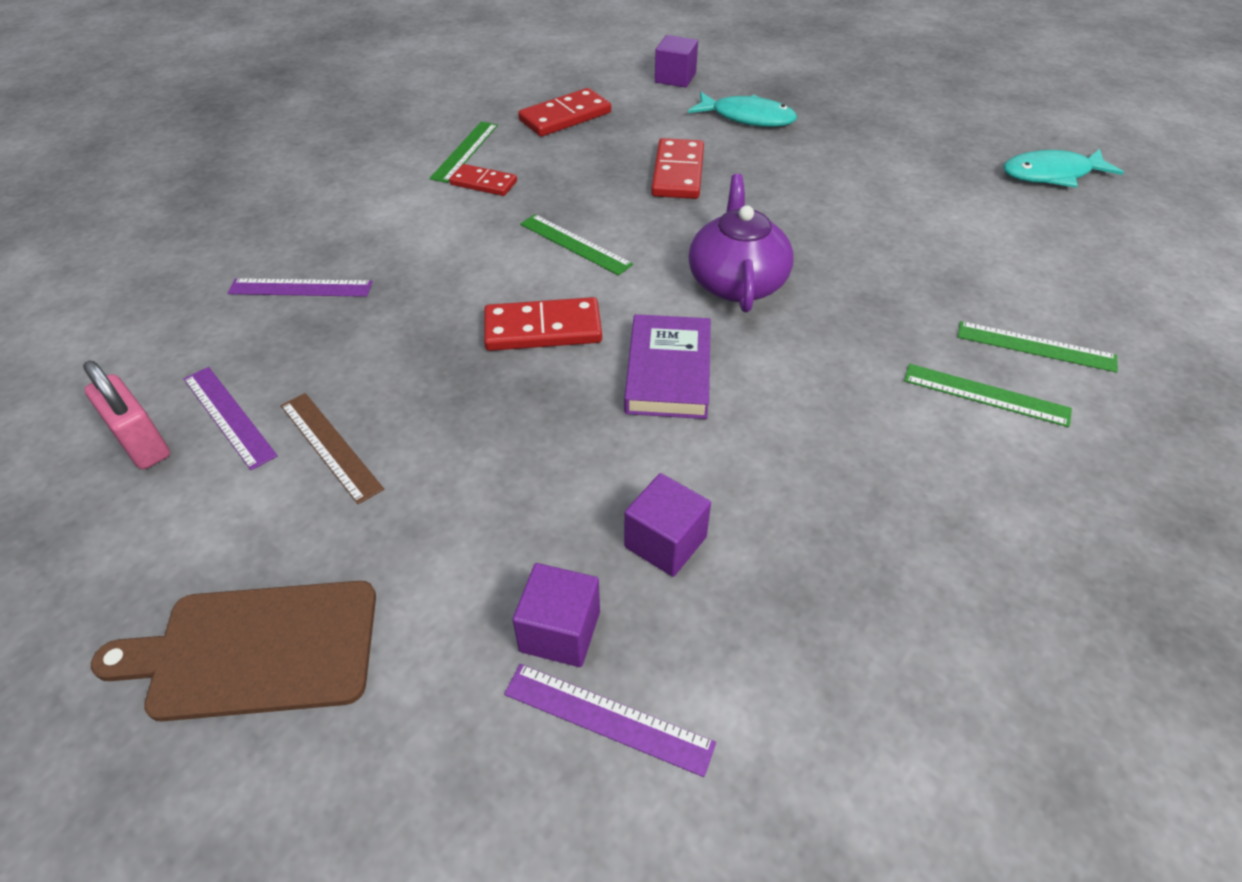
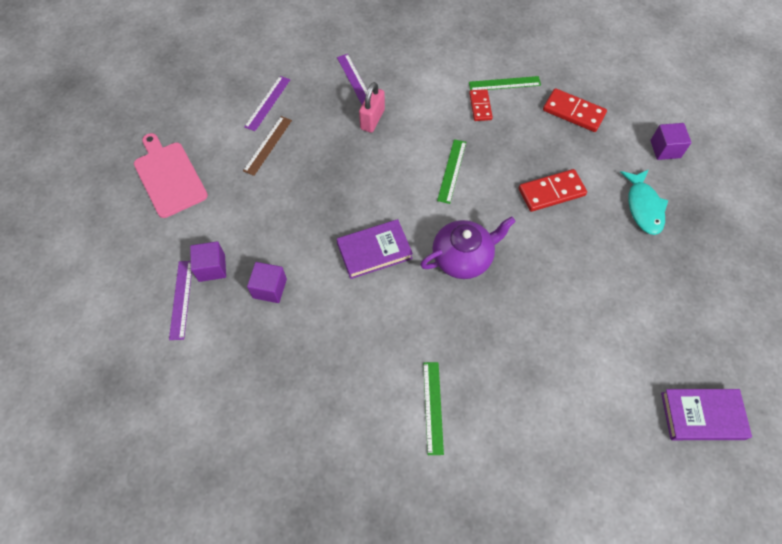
camera: 65 degrees right, 15 degrees up
(142, 444) = (241, 85): pink padlock -> pink padlock (372, 119)
(255, 650) = (169, 177): brown cutting board -> pink cutting board
(543, 329) = (378, 186): red domino -> none
(1036, 346) = (490, 429): green ruler -> none
(1051, 174) = (702, 415): turquoise fish -> purple book

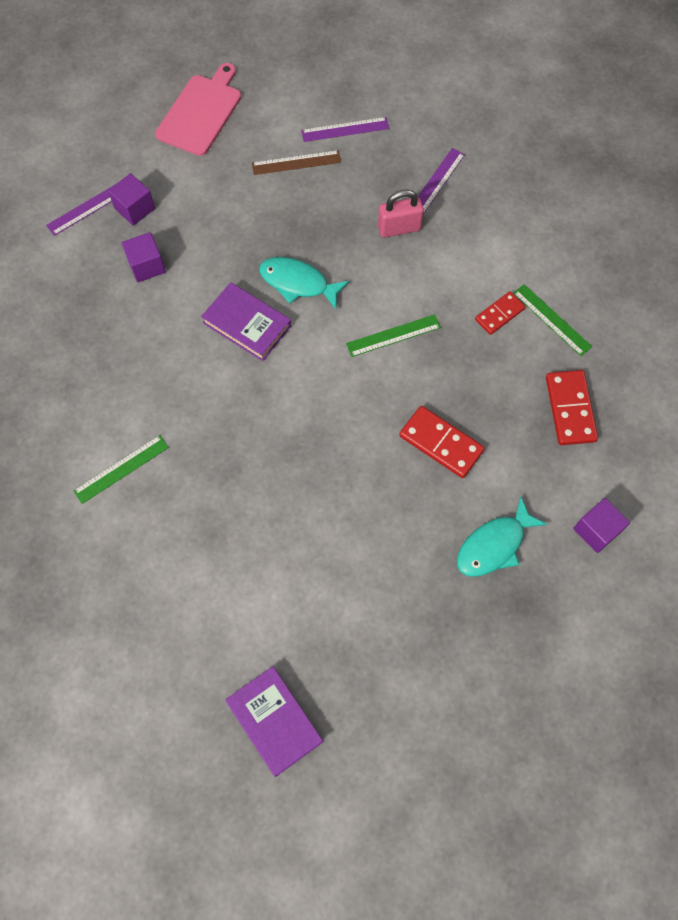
camera: 55 degrees right, 5 degrees up
(366, 201) = (298, 283): none -> turquoise fish
(463, 257) = (297, 404): purple teapot -> none

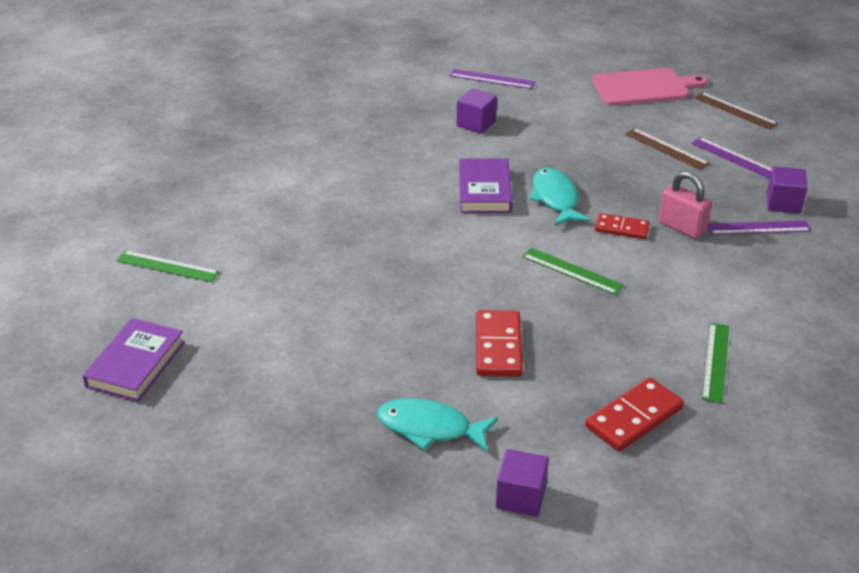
camera: 55 degrees right, 30 degrees down
(121, 469) = (289, 189): green ruler -> green ruler (167, 266)
(135, 208) = (518, 97): purple cube -> purple cube (783, 203)
(286, 80) = (735, 111): none -> brown ruler
(499, 314) = (676, 325): red domino -> red domino (621, 228)

